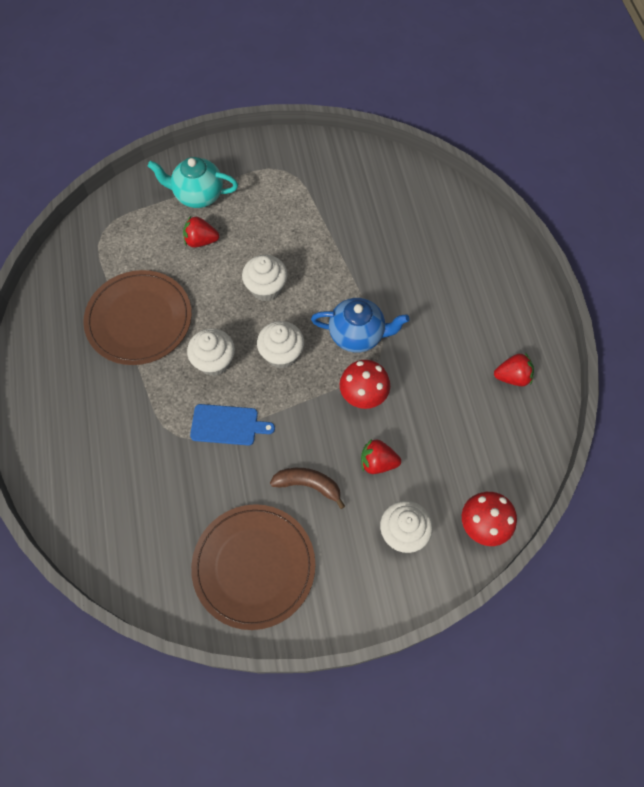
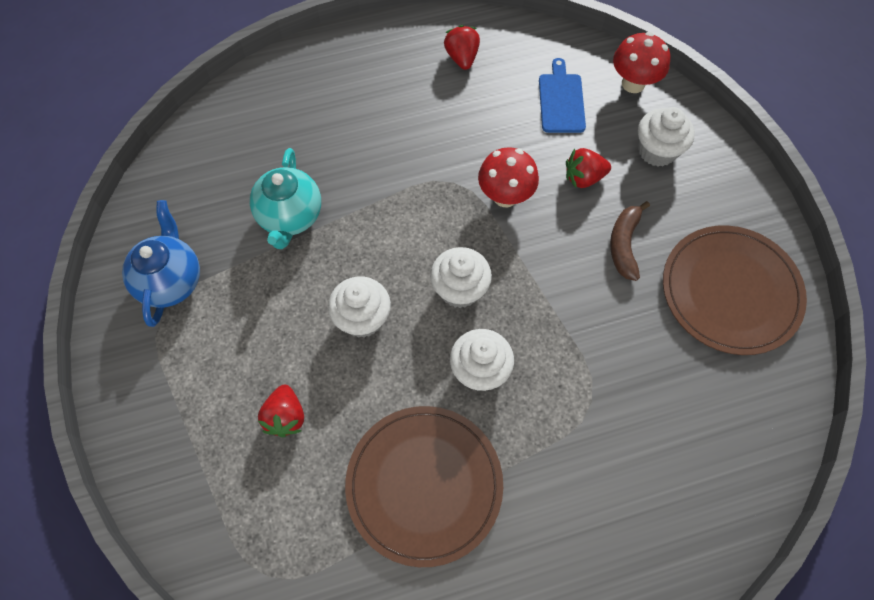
camera: 95 degrees left, 0 degrees up
(198, 195) = (201, 434): turquoise teapot -> turquoise teapot (290, 217)
(227, 425) = (566, 342): blue cutting board -> blue cutting board (561, 100)
(357, 335) = (424, 207): blue teapot -> blue teapot (171, 281)
(377, 462) = (583, 177): red strawberry -> red strawberry turned 75 degrees clockwise

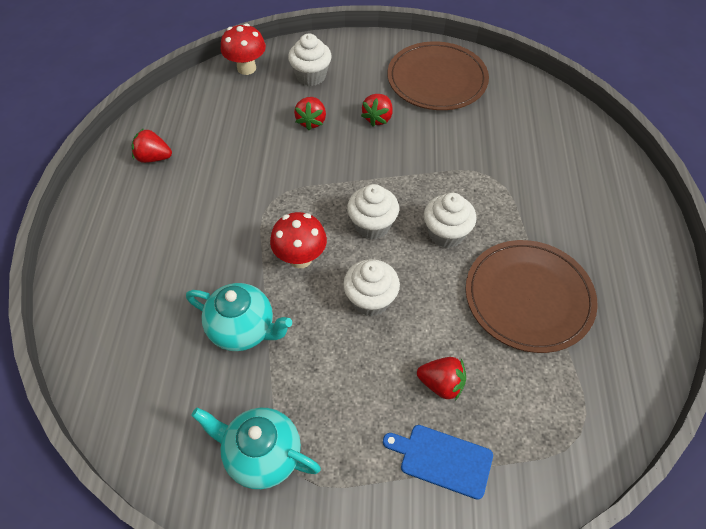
camera: 70 degrees left, 10 degrees down
(171, 281) = (262, 455): blue teapot -> turquoise teapot
(505, 196) = (303, 171): red mushroom -> red mushroom (300, 258)
(561, 100) = (236, 111): blue cutting board -> blue cutting board (442, 460)
(624, 244) = (378, 118): brown banana -> red strawberry

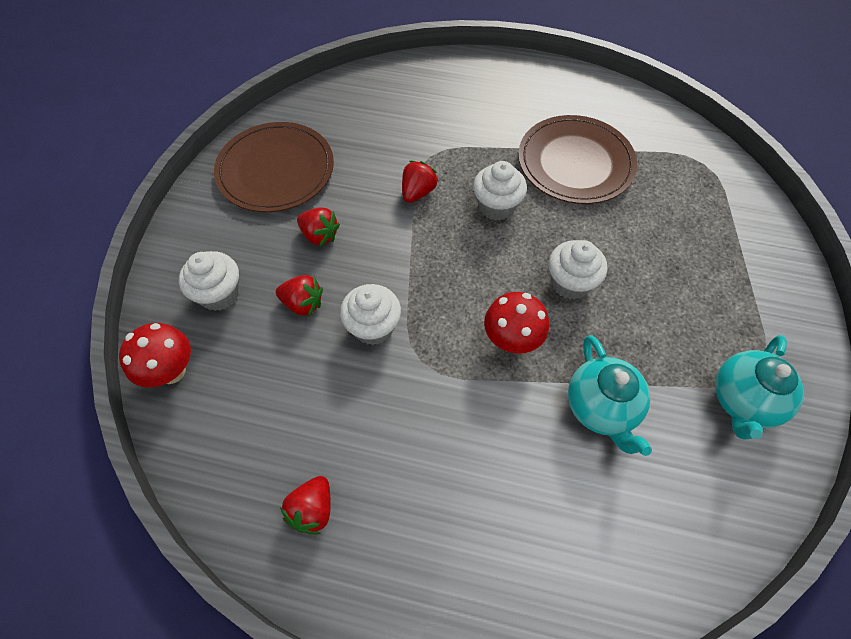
camera: 80 degrees left, 5 degrees up
(243, 329) = (601, 408): turquoise teapot -> turquoise teapot turned 135 degrees clockwise
(372, 225) = (476, 266): white cupcake -> white cupcake (373, 327)
(441, 384) = (662, 243): red strawberry -> red strawberry (418, 192)
(442, 460) = (732, 257): blue cutting board -> none

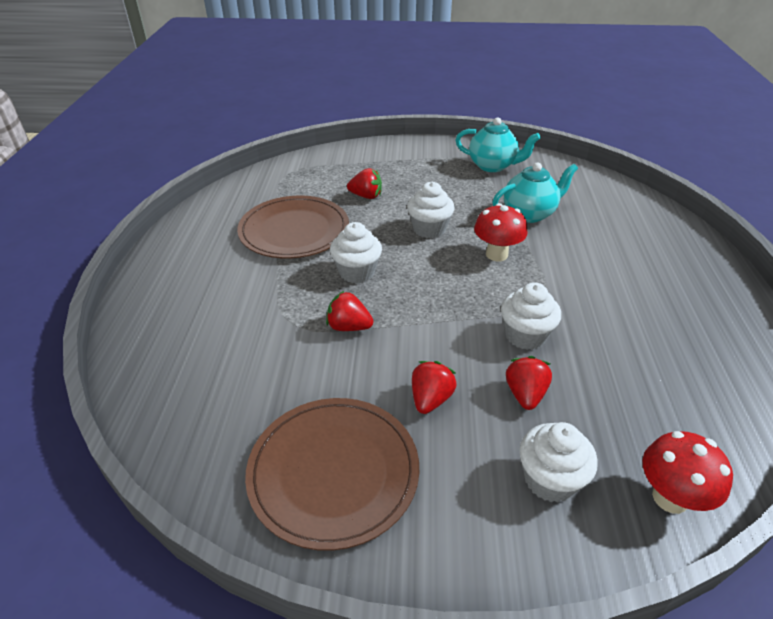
camera: 100 degrees left, 20 degrees down
(312, 509) = (709, 345): red strawberry -> red strawberry (366, 196)

